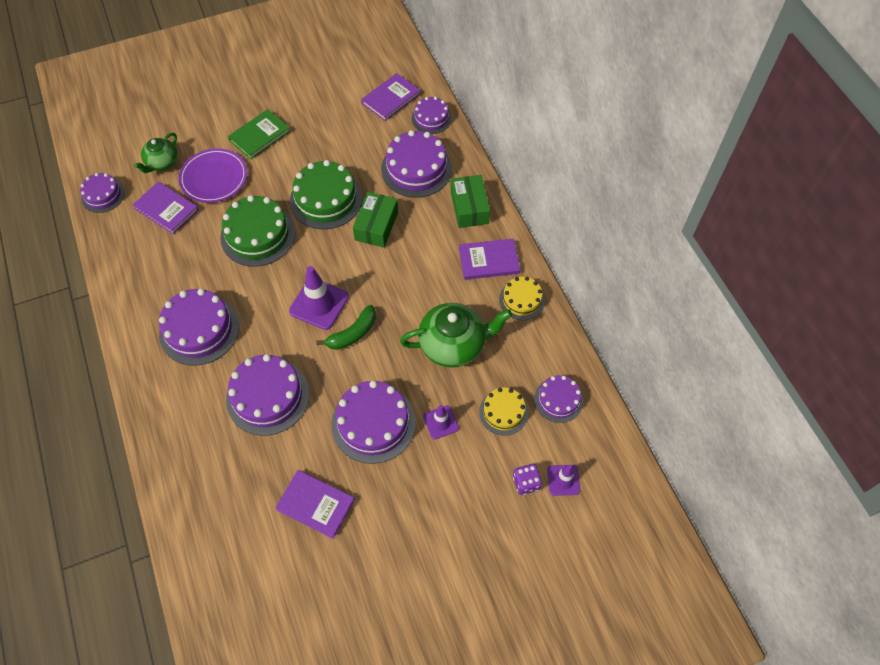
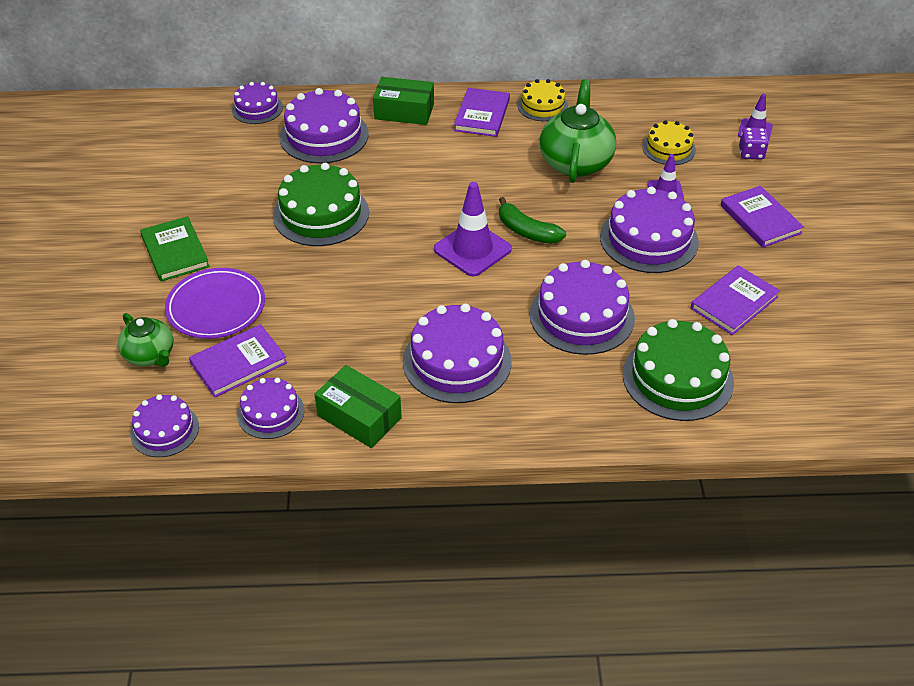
camera: 70 degrees left, 15 degrees down
(258, 235) = (339, 282): green cake -> green cake (677, 378)
(352, 334) = (527, 231): green banana -> green banana turned 150 degrees clockwise
(376, 226) = (386, 182): green box -> green box (359, 417)
(391, 99) = (202, 131): purple book -> purple book (760, 219)
(558, 400) = (668, 112): purple cake -> purple cake (271, 412)

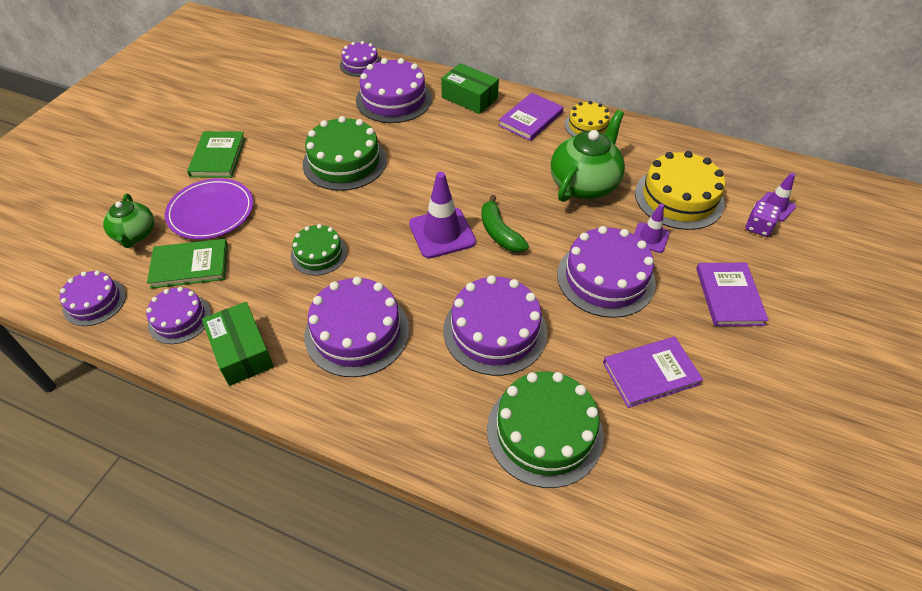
camera: 25 degrees right, 5 degrees up
(238, 363) = (190, 266): purple book -> green book
(365, 308) = (319, 254): none -> green cake
(669, 148) = (679, 198): yellow cake -> yellow cake, size x1.70

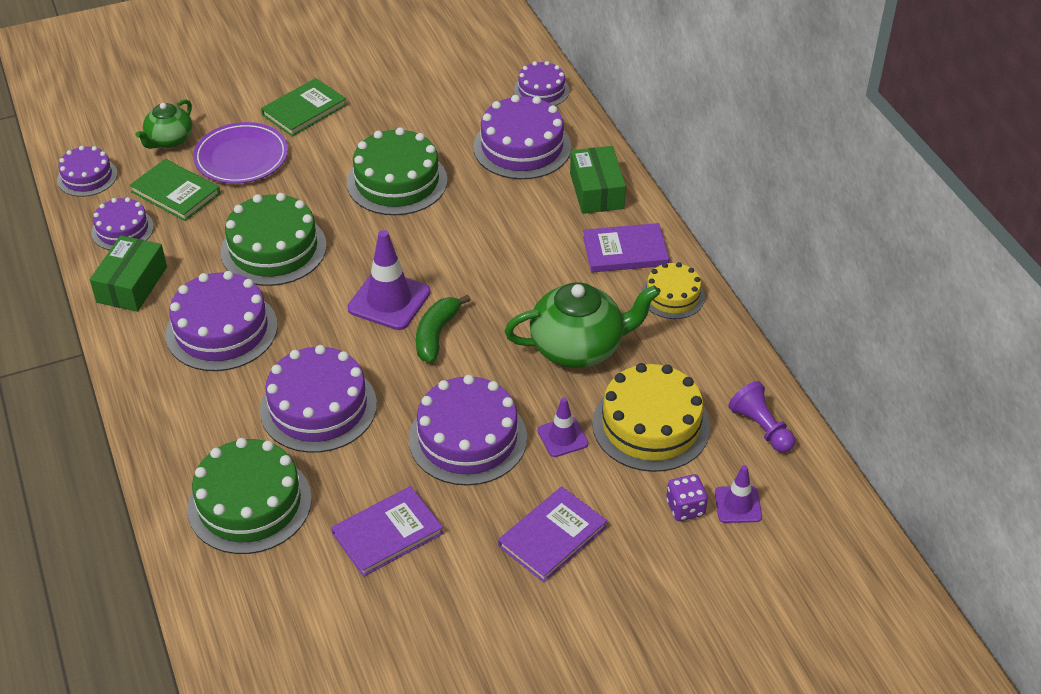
camera: 45 degrees right, 5 degrees down
(319, 254) = (273, 249): green cake -> green cake, size x1.70
(650, 373) = (387, 533): purple book -> purple book turned 60 degrees counterclockwise
(724, 161) = (761, 427): none -> purple pawn

